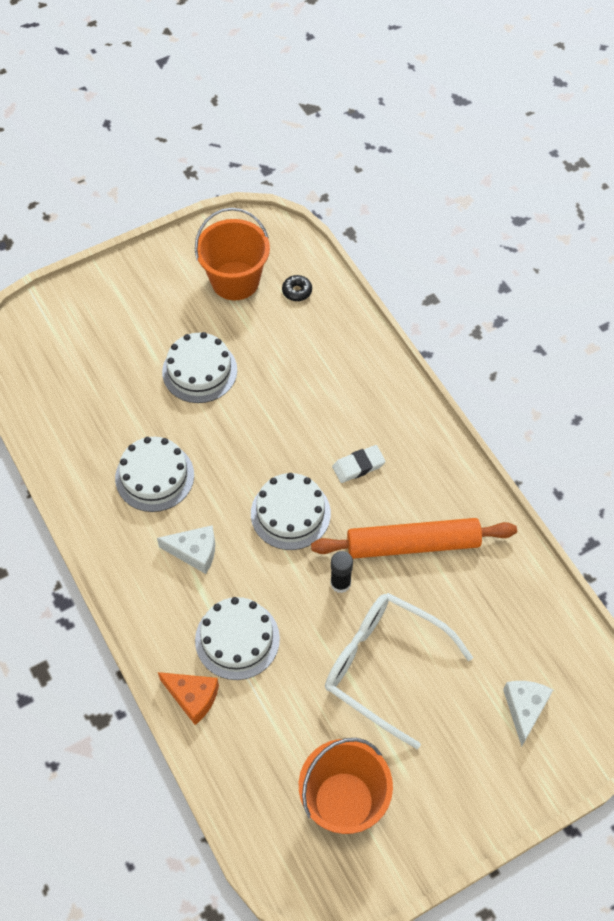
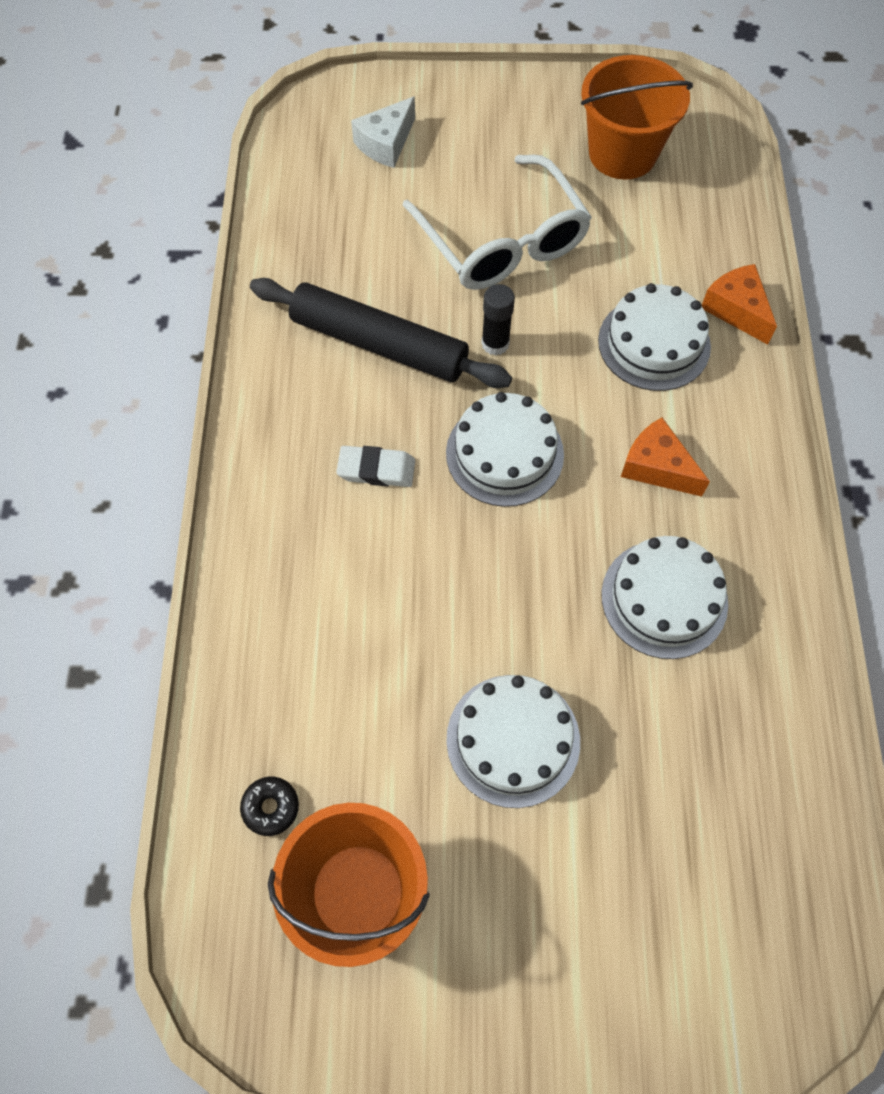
camera: 150 degrees left, 5 degrees up
(194, 552) = (656, 467): white cheese -> orange cheese
(413, 544) = (379, 344): orange rolling pin -> black rolling pin

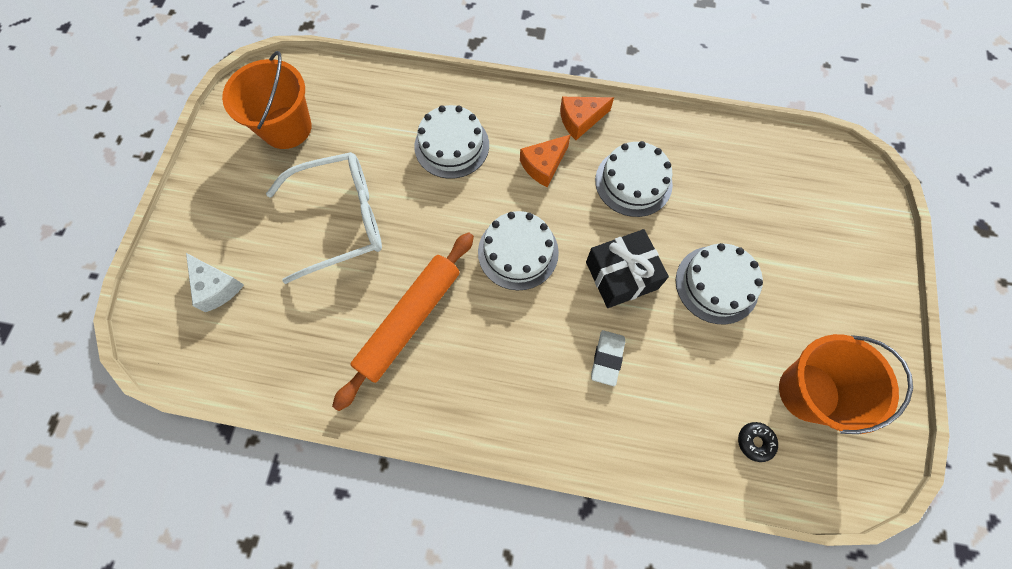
camera: 80 degrees left, 5 degrees up
(376, 469) = (515, 338): white eraser -> white eraser (607, 358)
(379, 344) = (409, 321): black rolling pin -> orange rolling pin
(495, 344) = (428, 241): black glue stick -> none
(498, 596) = (621, 275): none -> black gift
(736, 310) = (437, 94): orange cheese -> orange cheese (580, 120)

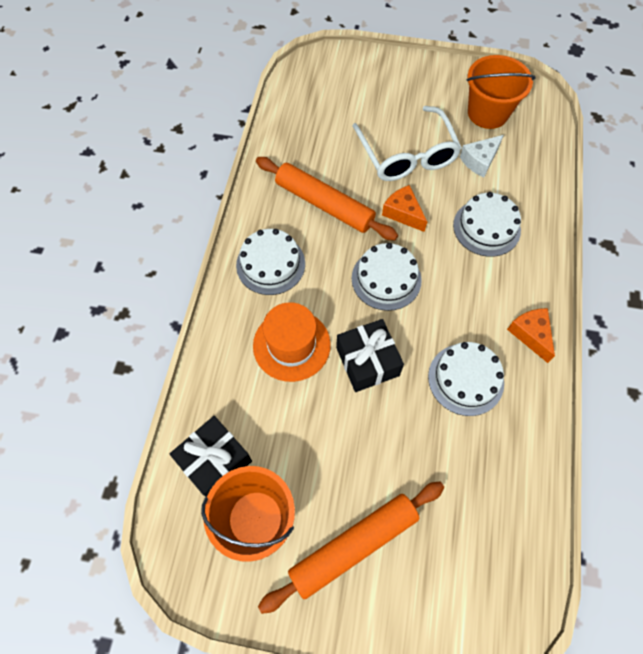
camera: 90 degrees right, 5 degrees down
(216, 287) = (349, 89): white cheese -> white cheese (479, 160)
(543, 165) = (475, 301): orange cheese -> orange cheese (403, 213)
(607, 358) = (291, 345): white eraser -> orange hat
(716, 284) = (361, 447): white cake -> white cake (270, 264)
(755, 442) = (215, 461): black donut -> black gift
(815, 293) = (354, 545): none -> orange rolling pin

